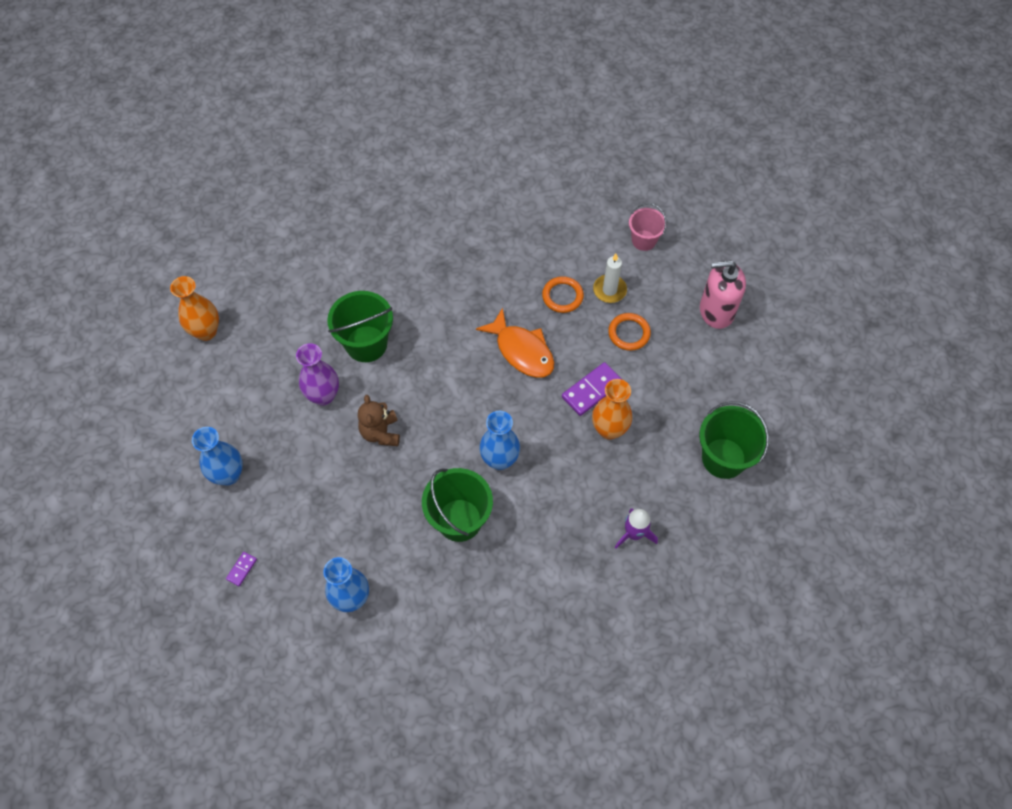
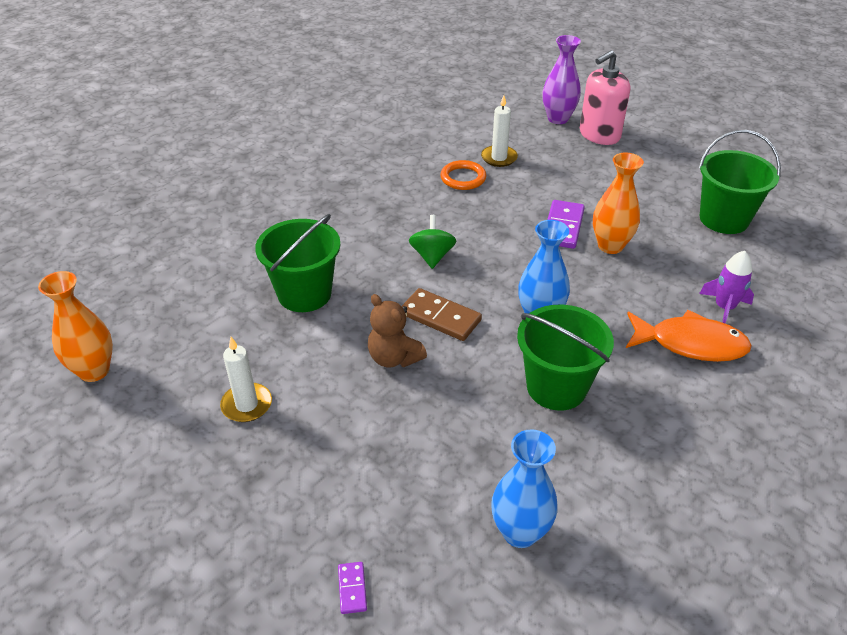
camera: 35 degrees left, 20 degrees down
(228, 475) = (243, 495): blue vase -> none
(271, 413) = (247, 405): none -> white candle
(323, 396) = (297, 359): purple vase -> purple vase (558, 119)
(435, 418) = (440, 317): none -> brown domino
(475, 361) = (432, 256): none -> green spinning top
(522, 351) = (468, 229): orange fish -> orange fish (690, 344)
(629, 333) = (548, 177): orange ring -> none
(644, 240) = (490, 118): pink bucket -> none

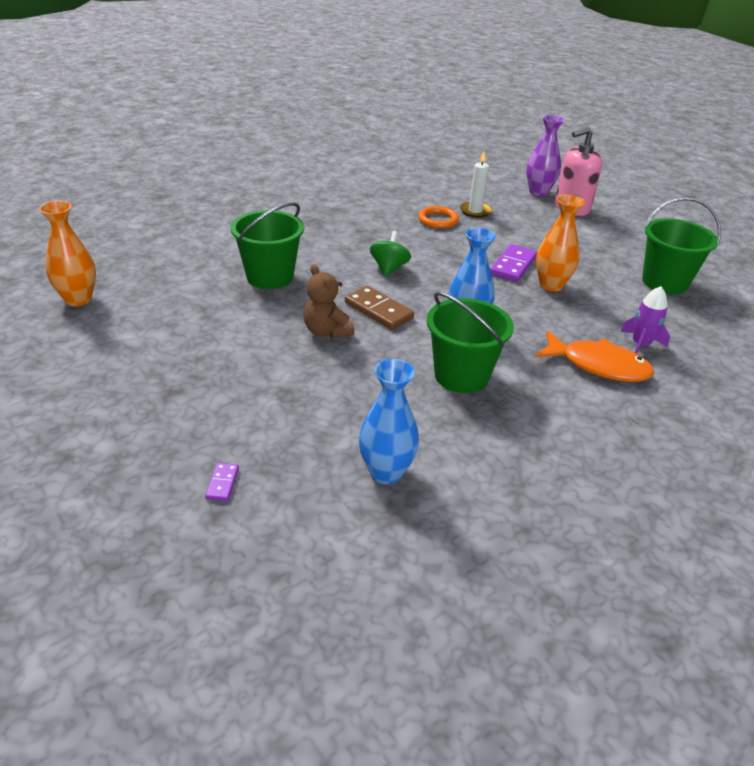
camera: 10 degrees right, 5 degrees down
(247, 405) = (190, 342): white candle -> none

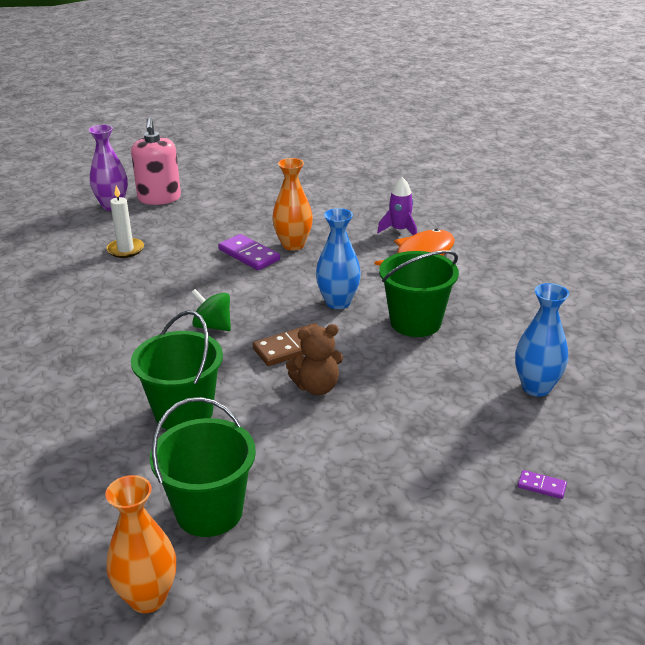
camera: 70 degrees left, 5 degrees down
(438, 220) = (129, 276): orange ring -> none
(664, 282) = (315, 194): green bucket -> green bucket (209, 511)

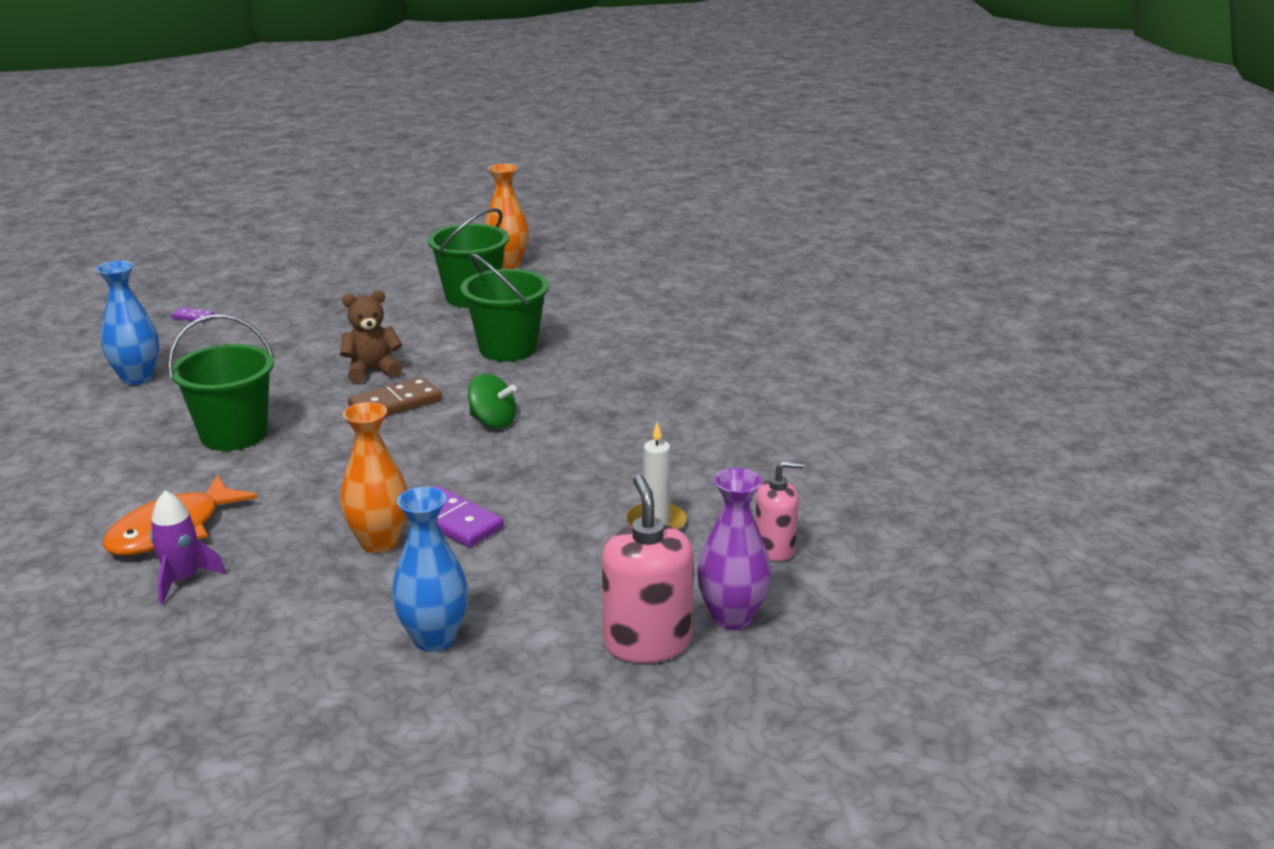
camera: 175 degrees right, 5 degrees down
(66, 234) = (774, 548): none -> pink soap dispenser
(338, 302) = (327, 455): blue vase -> blue vase (434, 639)

